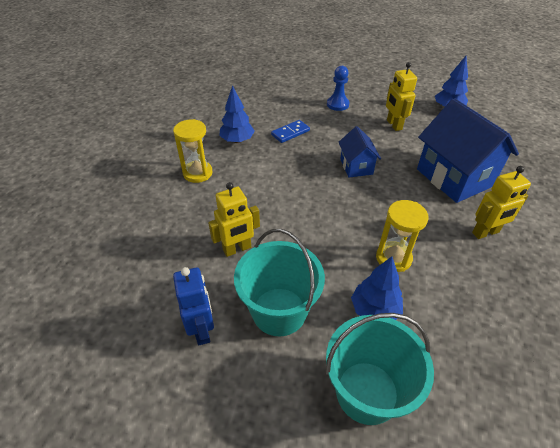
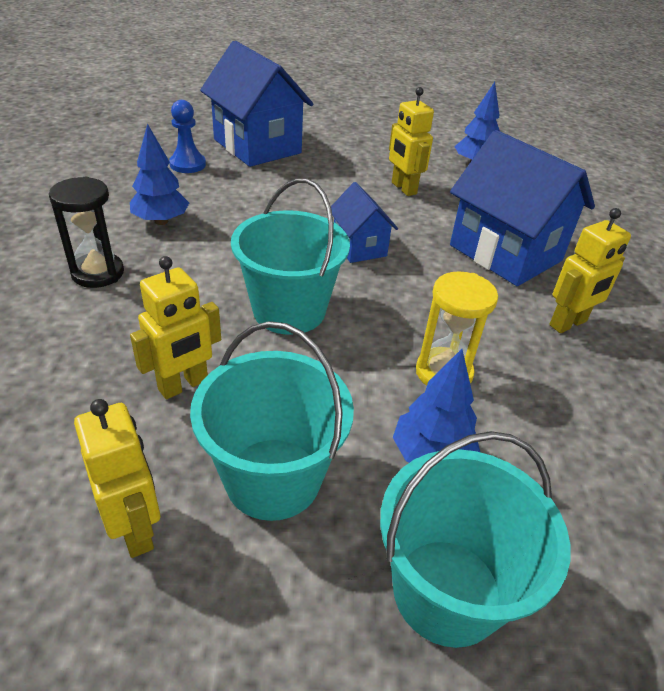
camera: 15 degrees left, 5 degrees down
(197, 173) = (98, 273): yellow hourglass -> black hourglass
(202, 330) = (136, 529): blue robot -> yellow robot
(290, 133) = (247, 206): blue domino -> none
(303, 89) = (257, 146): none -> blue house
(305, 207) = (289, 310): none -> turquoise bucket
(337, 104) = (314, 165): blue pawn -> blue pawn (187, 164)

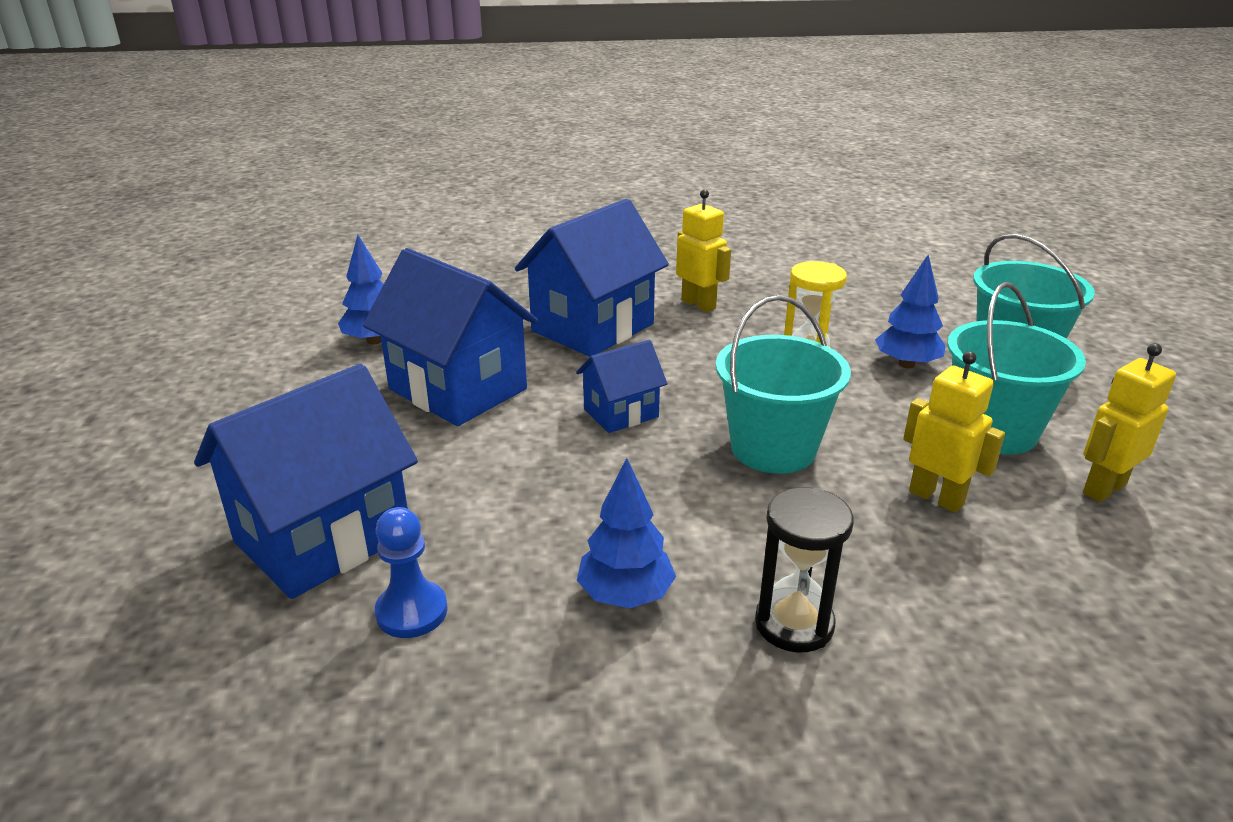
camera: 95 degrees left, 10 degrees down
(403, 188) = (457, 389): yellow robot -> blue house

